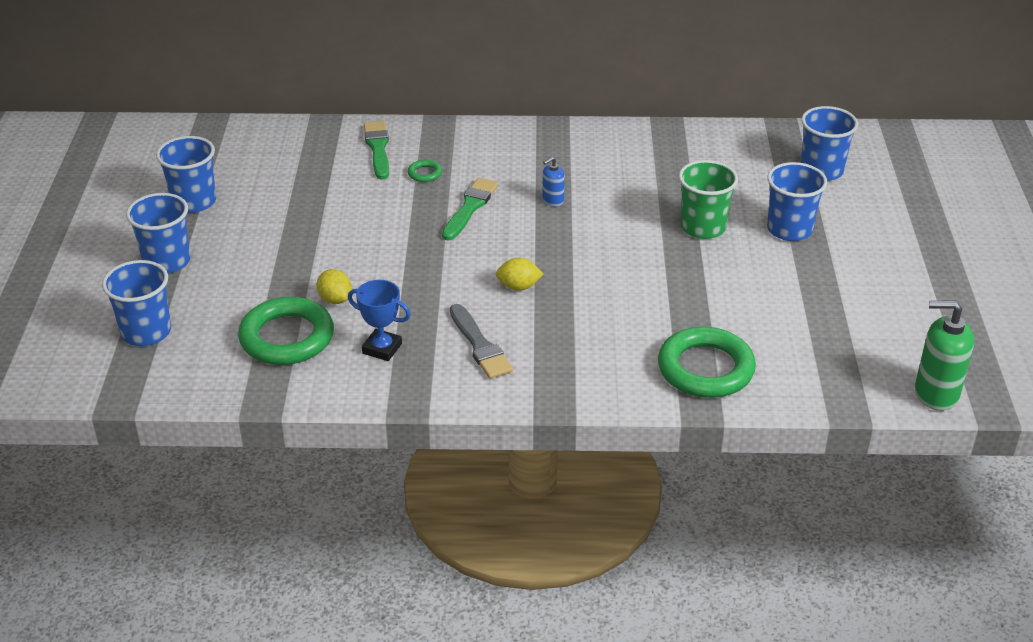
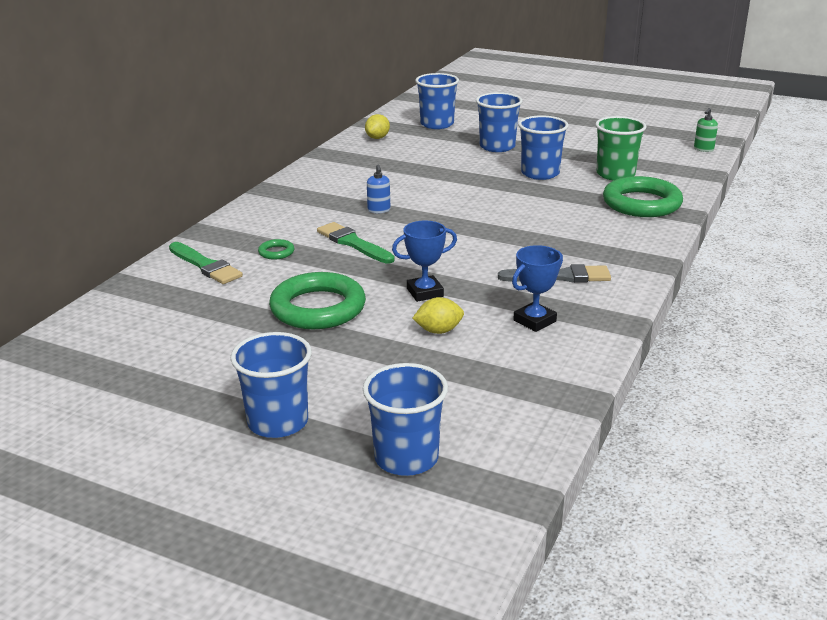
camera: 65 degrees left, 10 degrees down
(194, 202) = (176, 385): blue cup -> blue cup (540, 173)
(287, 337) = (482, 367): green ring -> green ring (318, 308)
(378, 148) = (205, 266): green brush -> green brush turned 150 degrees counterclockwise
(399, 274) = (425, 292): none -> blue trophy
(518, 287) = (489, 246): yellow lemon -> yellow lemon (377, 138)
(703, 227) = (469, 169): green cup -> green cup (615, 174)
(936, 393) = (703, 149): green soap dispenser -> green soap dispenser, size x0.52

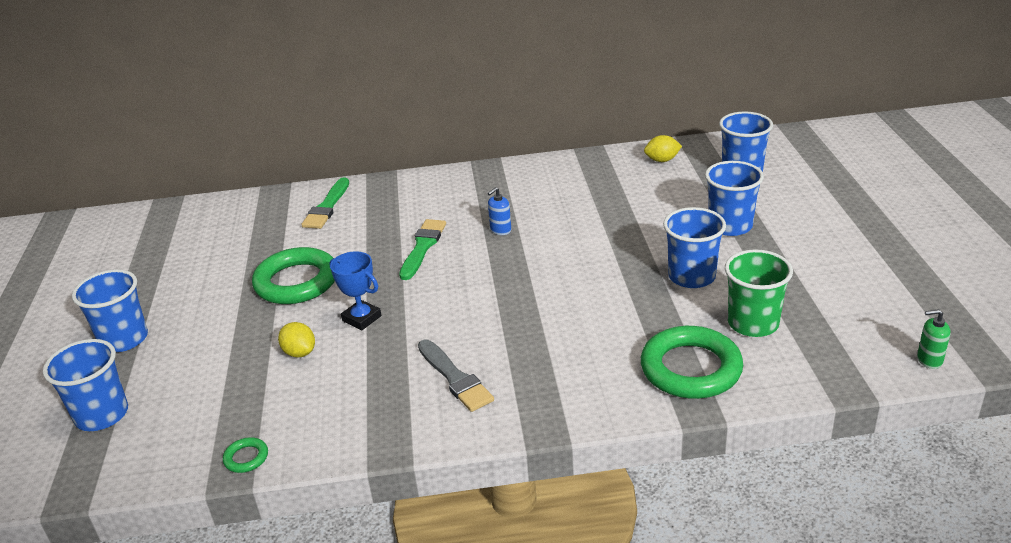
camera: 60 degrees right, 5 degrees up
(276, 252) = (374, 223): green ring -> green ring (246, 458)
(534, 321) = (354, 396): blue trophy -> none

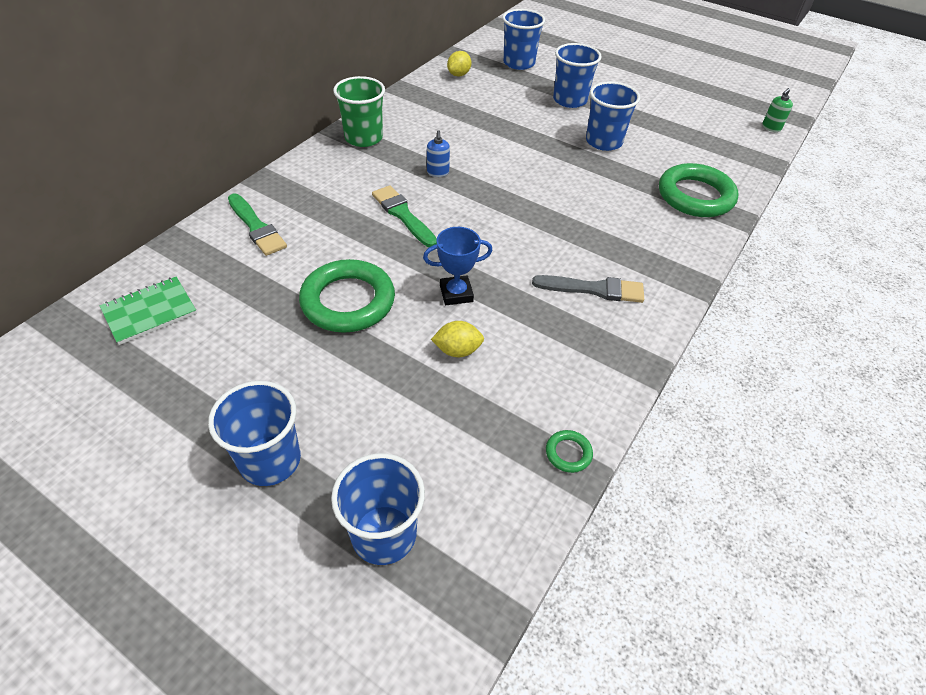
camera: 55 degrees left, 15 degrees up
(203, 226) = (150, 312): none -> green notebook
(753, 323) = (677, 152): green cup -> green cup (363, 138)

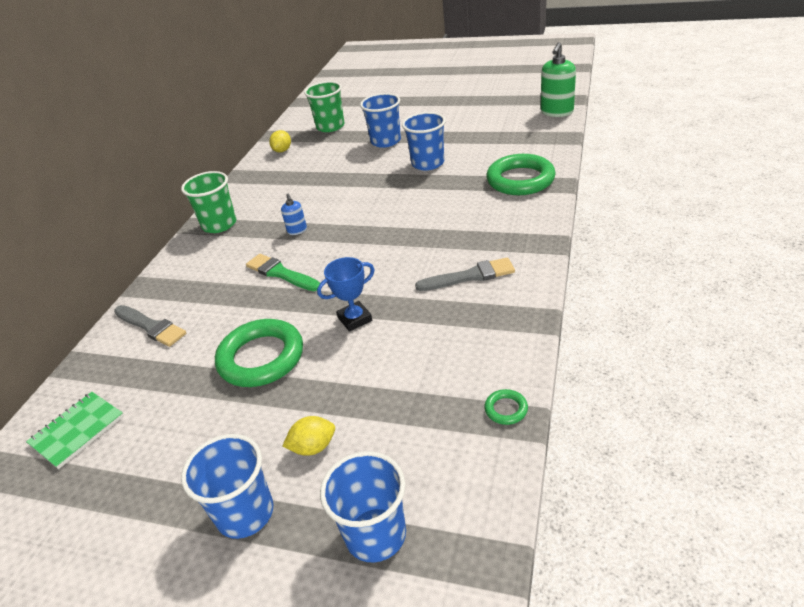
camera: 10 degrees left, 10 degrees down
(256, 227) = (151, 327): green brush -> grey brush
(457, 350) = (375, 363): yellow lemon -> yellow lemon (313, 447)
(519, 63) = (330, 126): blue cup -> green cup
(771, 128) = (557, 112): green soap dispenser -> green soap dispenser, size x1.91

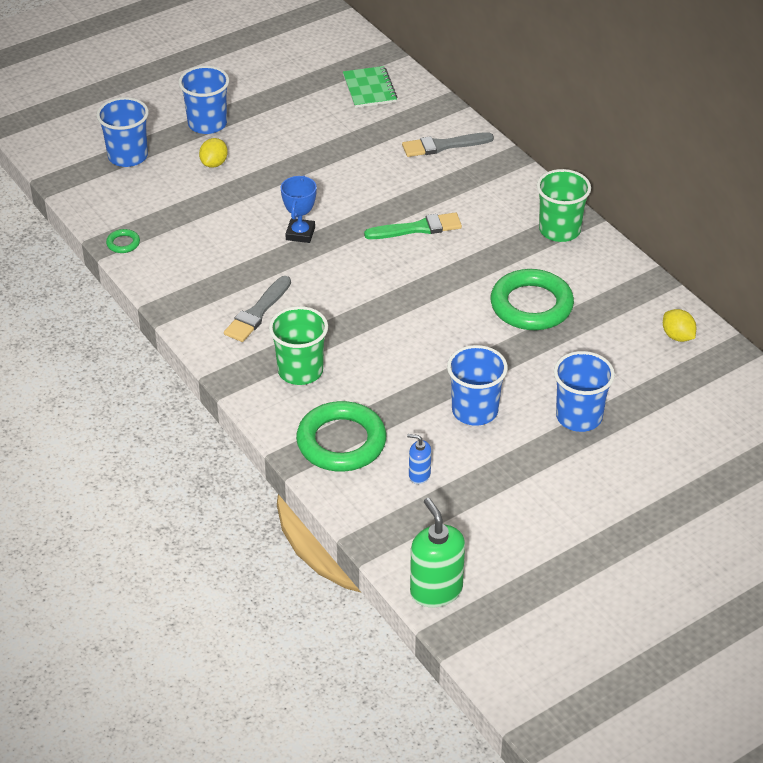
camera: 125 degrees right, 5 degrees up
(261, 358) = (325, 177): green ring -> green ring (531, 305)
(297, 230) = (474, 266): blue soap dispenser -> blue soap dispenser (419, 475)
(330, 126) = (693, 402): green cup -> green cup (300, 371)

